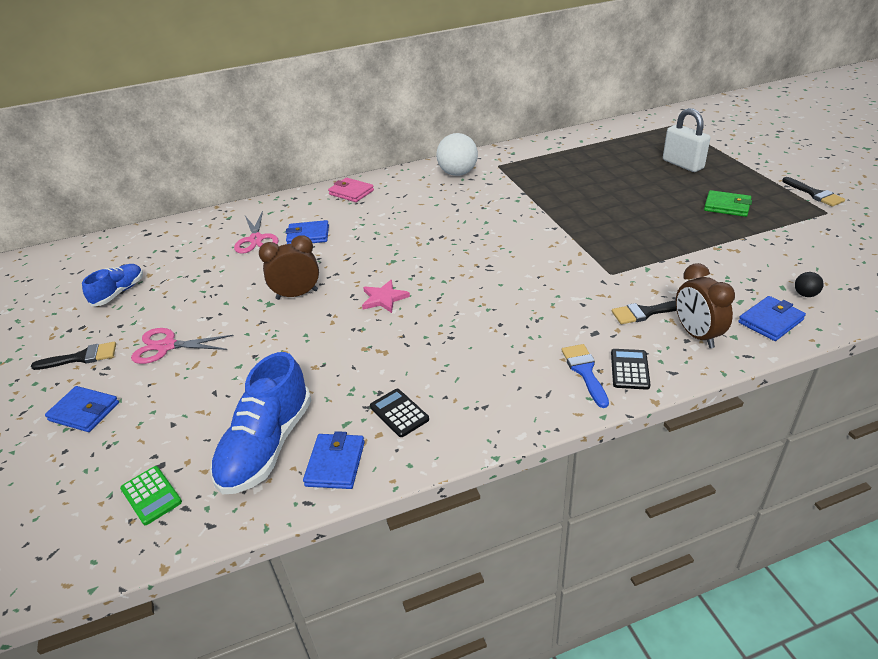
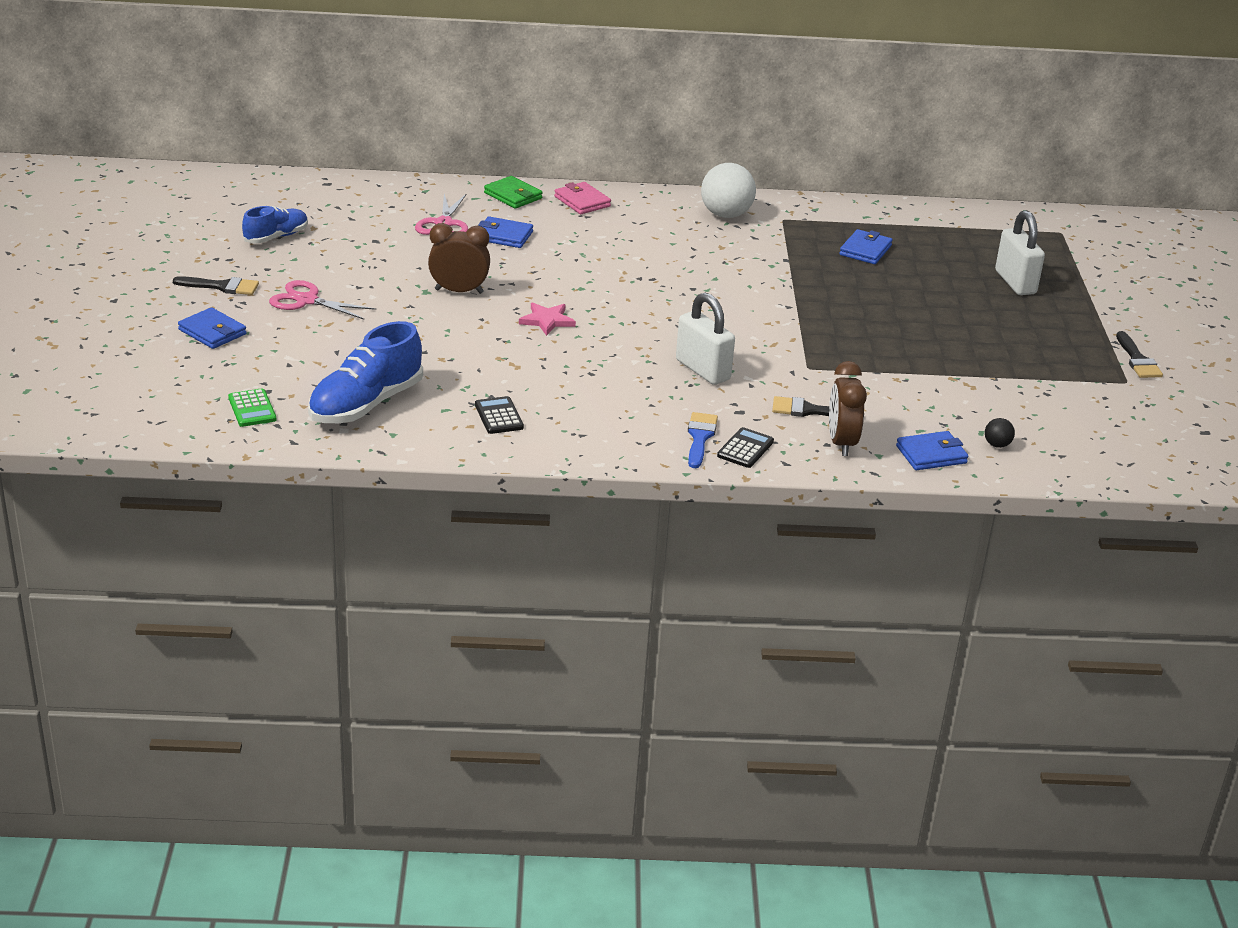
camera: 15 degrees right, 5 degrees down
(335, 464) = (419, 434): blue wallet -> blue wallet (865, 250)
(536, 303) = (703, 370): none -> white padlock
(727, 206) = (1014, 342): green wallet -> green wallet (513, 196)

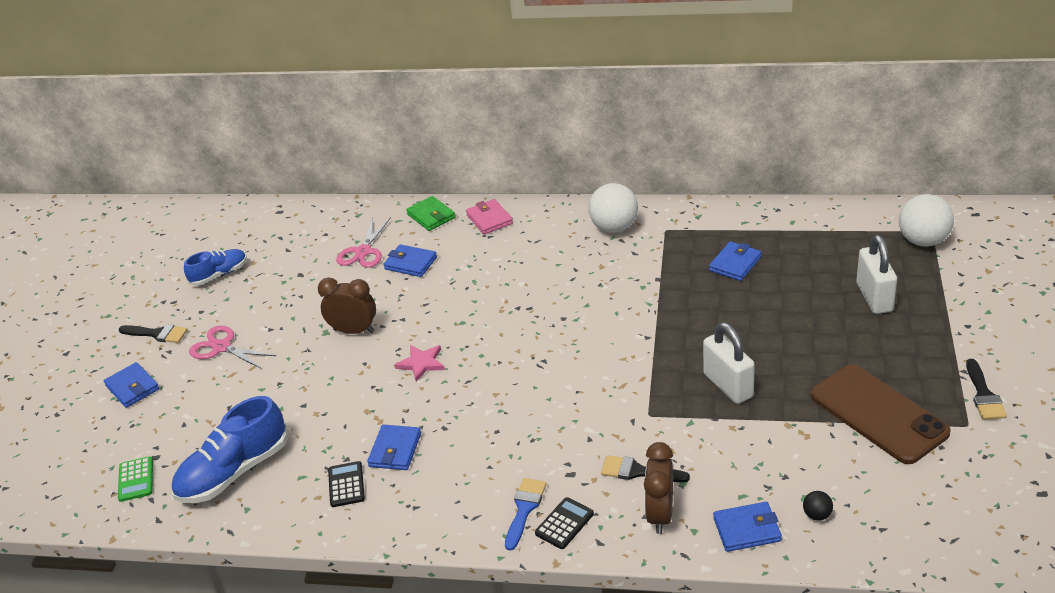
camera: 15 degrees right, 5 degrees up
(543, 390) = (395, 450): none -> blue wallet
(703, 370) = (548, 421): white padlock -> white padlock (728, 385)
(1039, 372) = (878, 414): none -> brown phone
(1054, 239) = (923, 241): none -> white ball

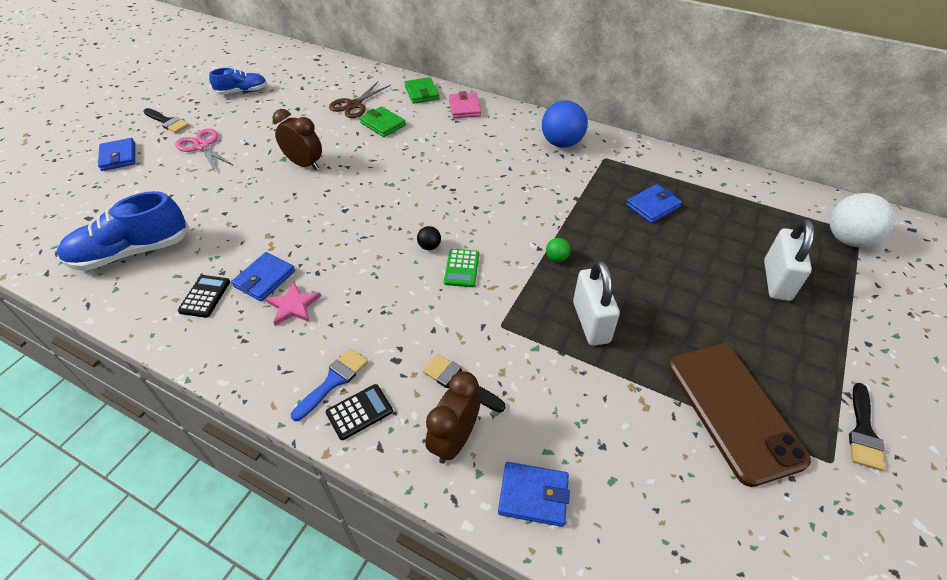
camera: 15 degrees right, 10 degrees up
(136, 479) = (60, 232): green calculator -> green calculator (461, 268)
(363, 252) = (354, 105): pink scissors -> brown scissors
(410, 263) = (383, 124): blue wallet -> green wallet
(421, 363) = (337, 208): pink star -> pink star (293, 305)
(614, 227) = (561, 143): white ball -> blue ball
(668, 341) = (556, 258): none -> green ball
(817, 515) = (617, 509): black ball -> black ball (429, 246)

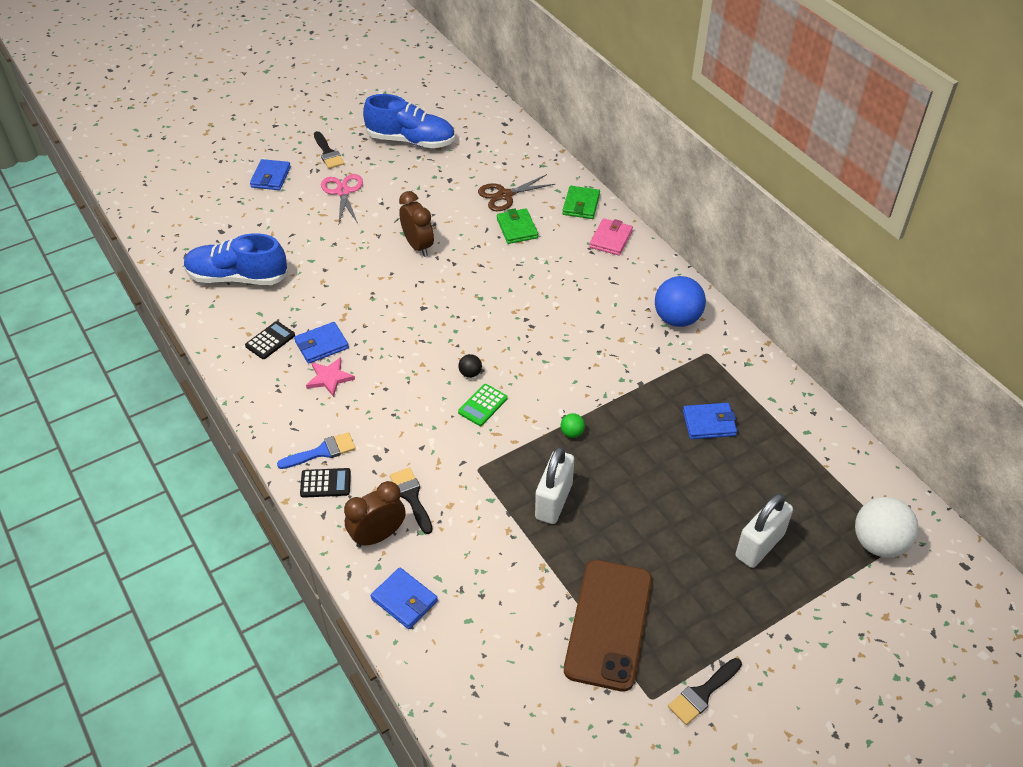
camera: 30 degrees right, 0 degrees up
(242, 92) = (411, 141): blue shoe -> blue shoe, size x1.68

